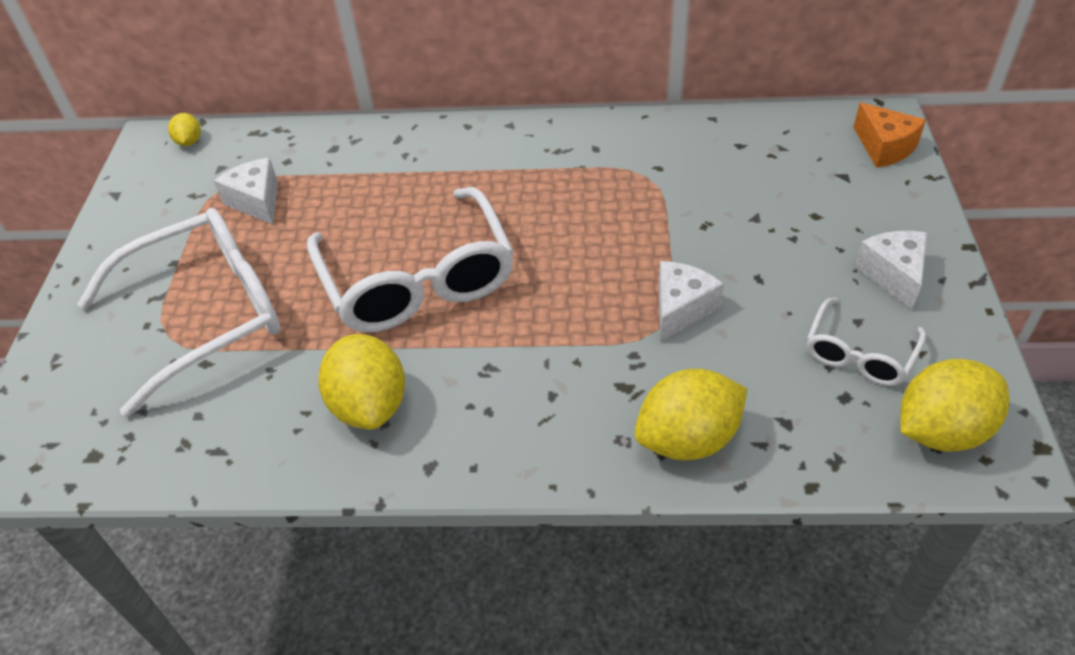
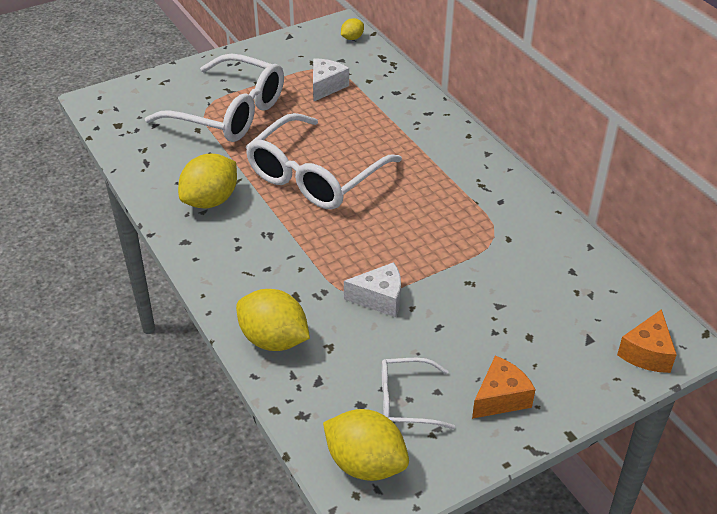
camera: 55 degrees right, 5 degrees down
(893, 275) = (500, 398): white cheese -> orange cheese

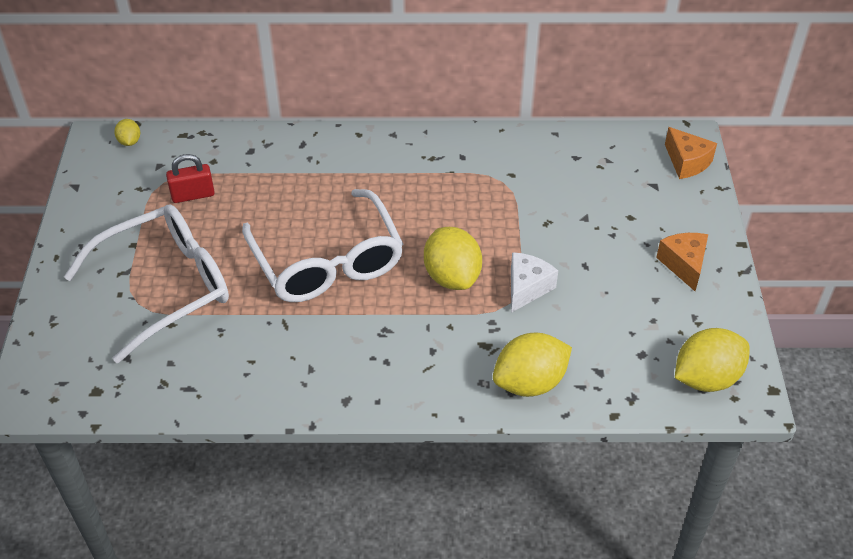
camera: 60 degrees left, 5 degrees up
(211, 200) = (298, 356): yellow lemon -> yellow lemon (452, 276)
(326, 86) = (193, 195): white cheese -> red padlock
(405, 401) = (654, 323): white glasses -> none

